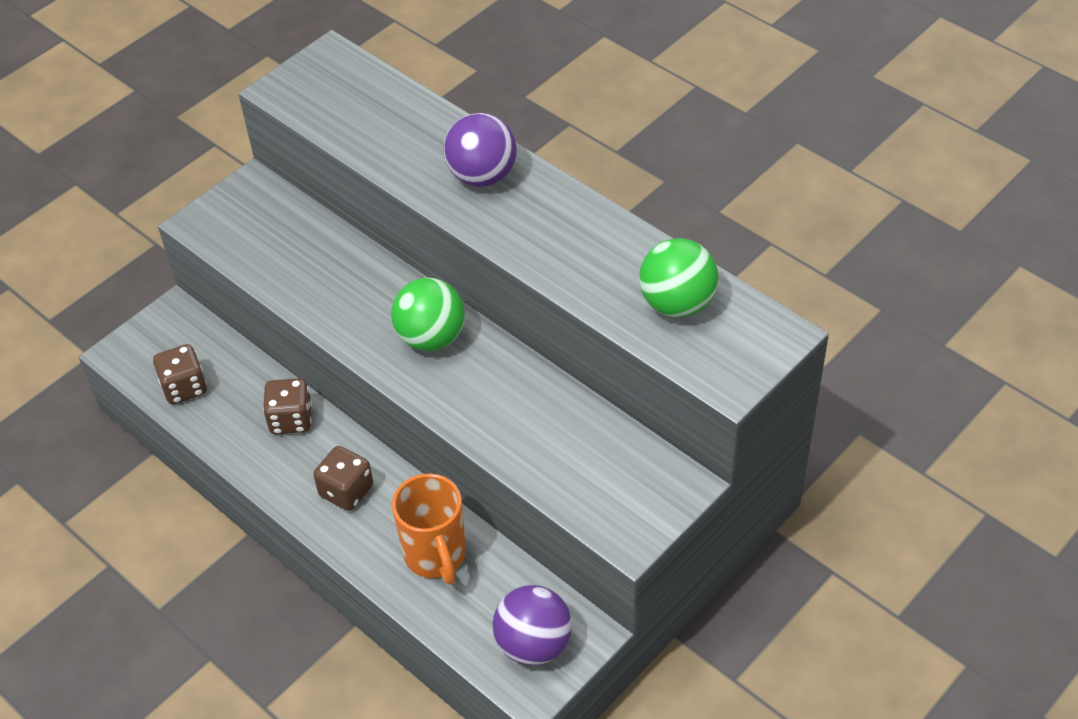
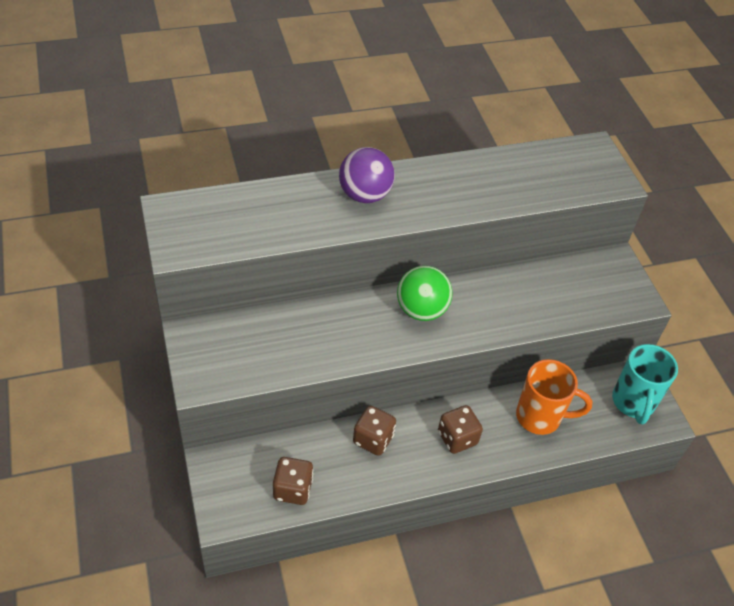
camera: 65 degrees left, 0 degrees up
(533, 644) = (633, 403): purple ball -> turquoise mug
(677, 303) = (543, 171): green ball -> none

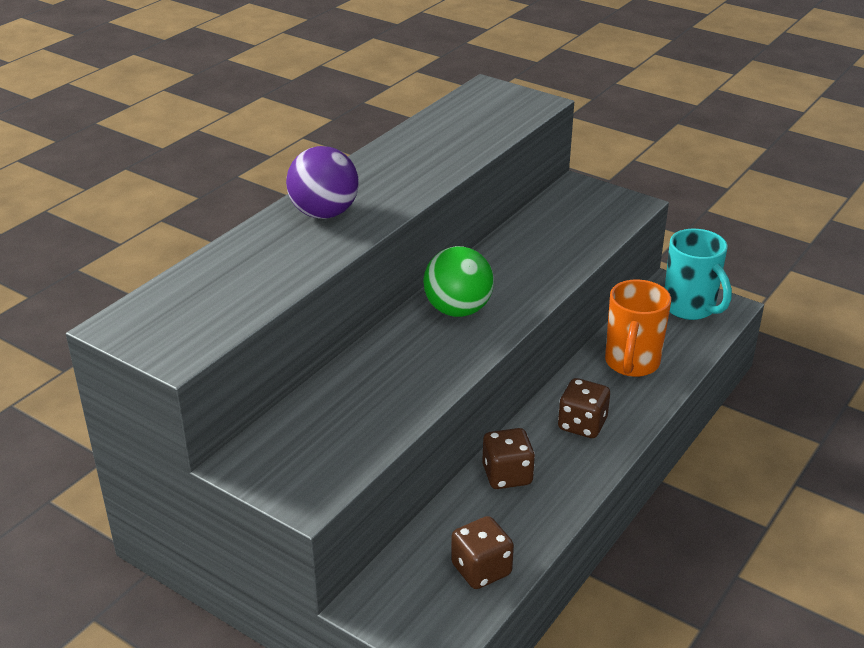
camera: 35 degrees left, 15 degrees down
(540, 417) = (631, 364): orange mug -> orange mug turned 135 degrees clockwise

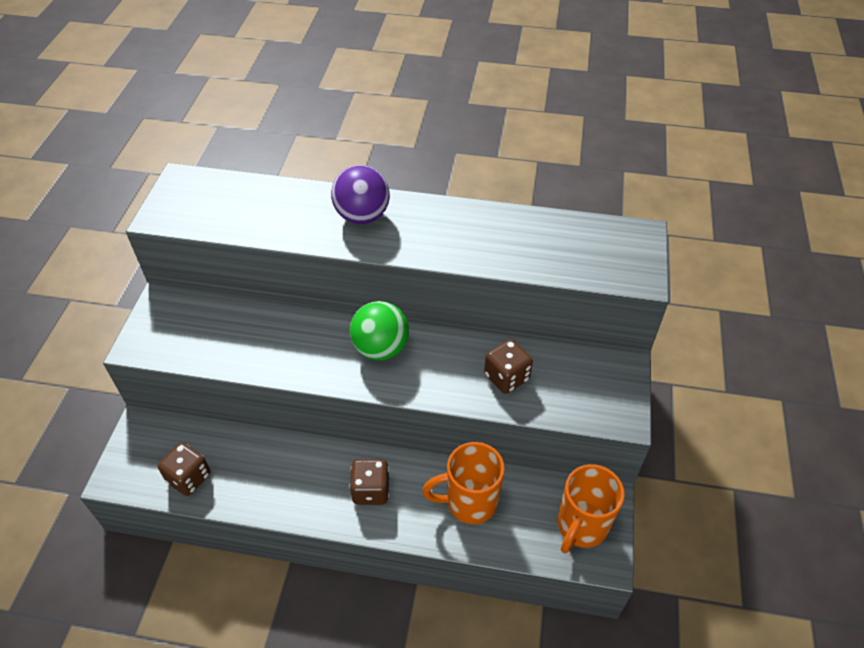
camera: 65 degrees right, 15 degrees up
(507, 475) = (290, 460): brown dice -> brown dice (506, 377)
(690, 308) = (581, 527): turquoise mug -> orange mug

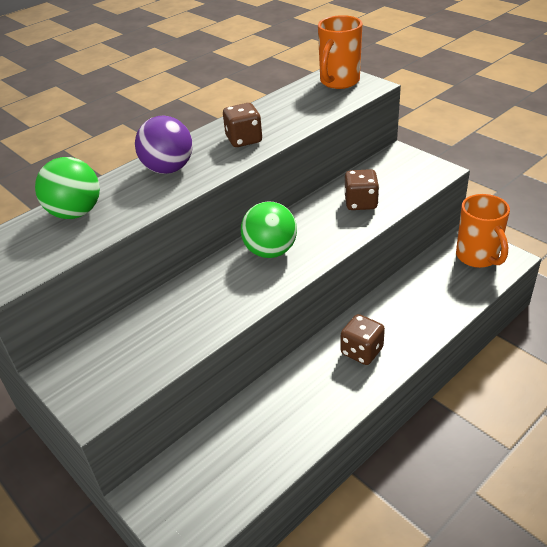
camera: 50 degrees left, 10 degrees down
(189, 477) = (241, 474): brown dice -> brown dice (244, 140)
(262, 200) = (75, 213): none -> green ball
(469, 502) = (417, 301): orange mug -> orange mug (339, 82)

